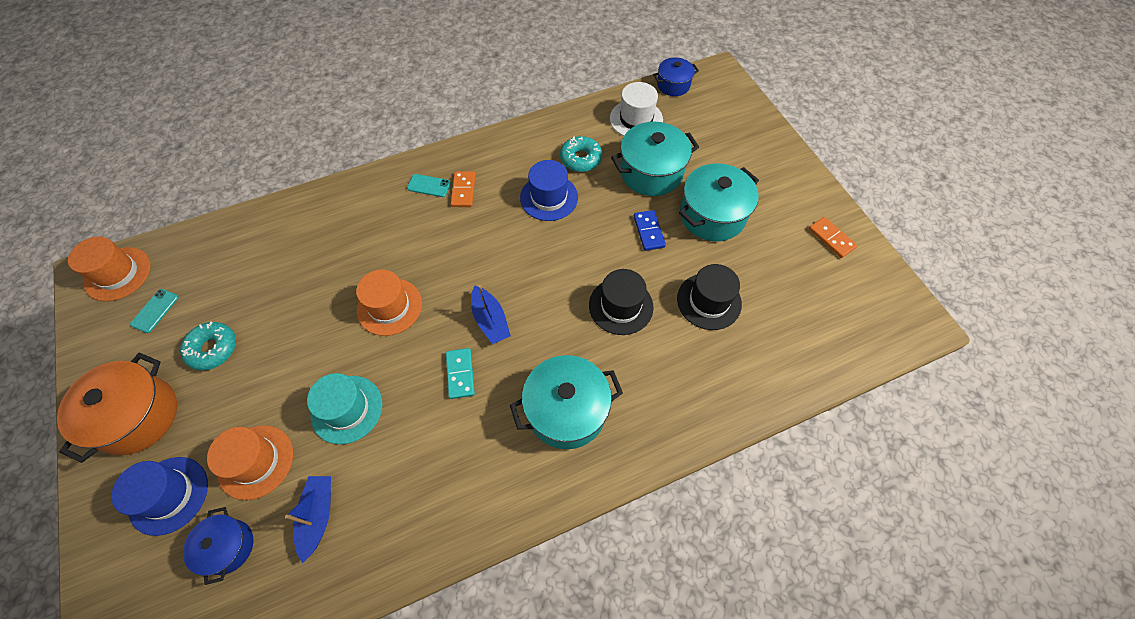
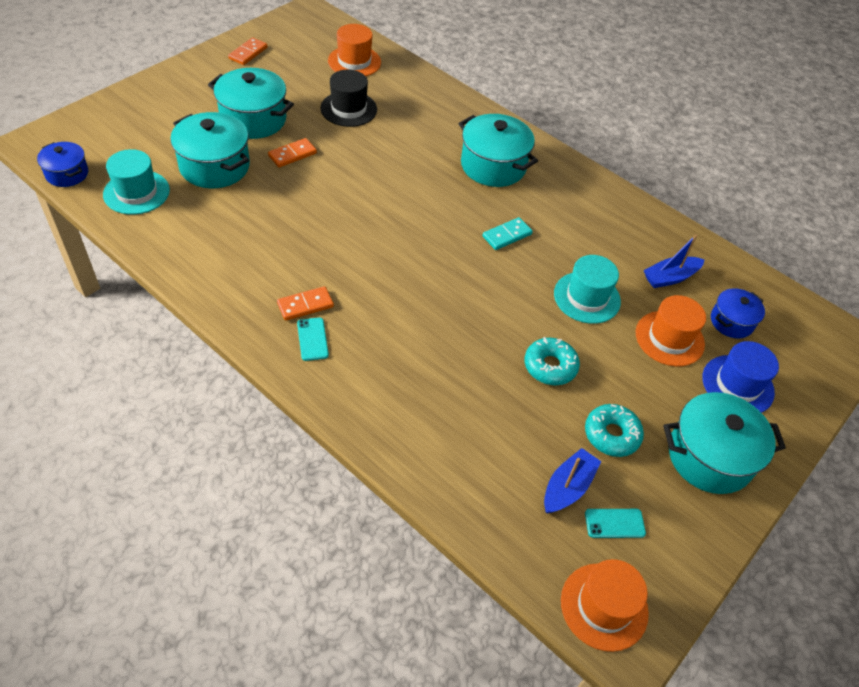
camera: 120 degrees left, 10 degrees down
(137, 416) = (709, 456): orange pot -> turquoise pot
(389, 306) = (477, 310): orange hat -> orange hat (354, 61)
(490, 320) = (446, 232): blue boat -> blue boat (567, 487)
(549, 197) = (283, 232): blue hat -> none
(581, 159) = (216, 222): turquoise donut -> turquoise donut (550, 366)
(621, 306) = (382, 156): black hat -> none
(636, 119) = (136, 192): white hat -> turquoise hat
(648, 231) = (292, 154): blue domino -> orange domino

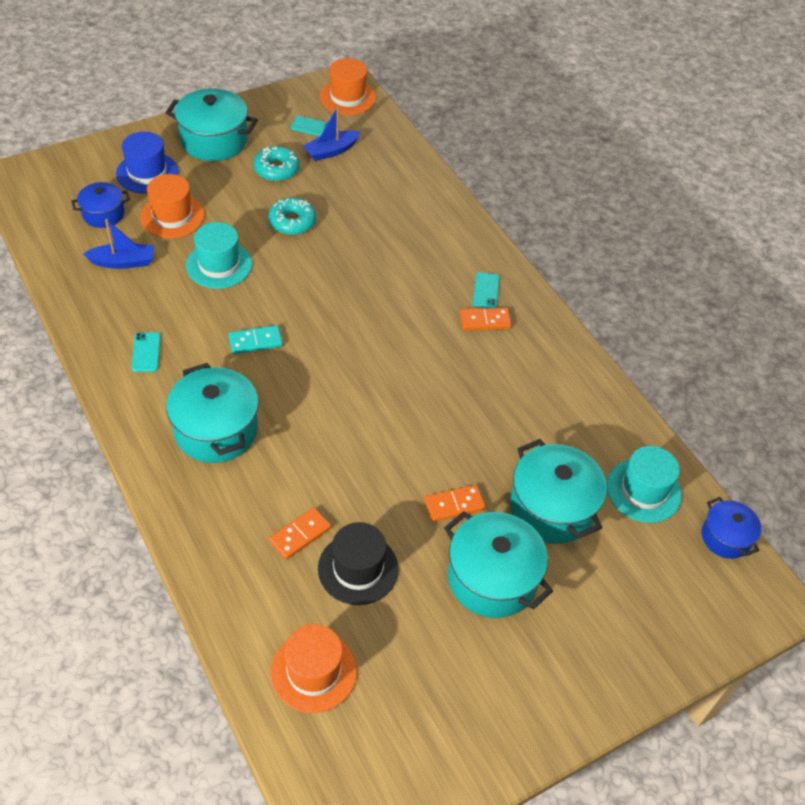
camera: 160 degrees left, 0 degrees up
(248, 53) = (475, 732): orange domino -> orange domino (300, 535)
(586, 207) = (146, 352): none -> turquoise phone

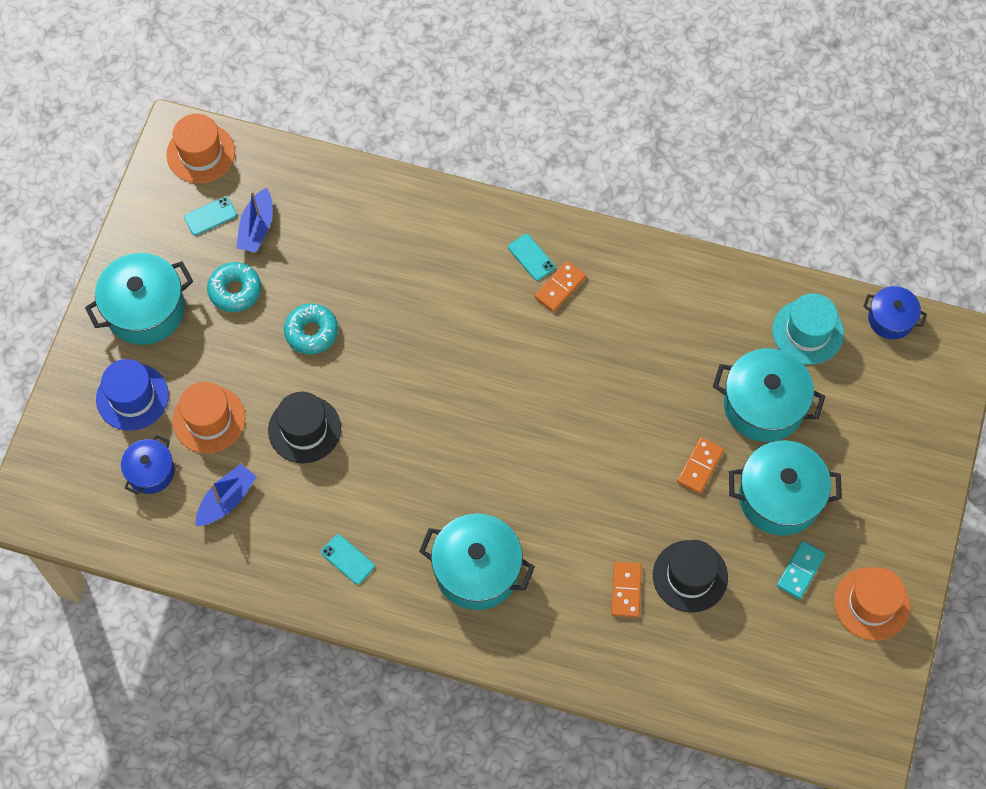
camera: 40 degrees left, 15 degrees up
(219, 265) = (304, 429): turquoise hat -> black hat
(255, 341) = (416, 470): turquoise domino -> turquoise domino (800, 570)
(313, 671) = (740, 672): orange hat -> orange hat (871, 604)

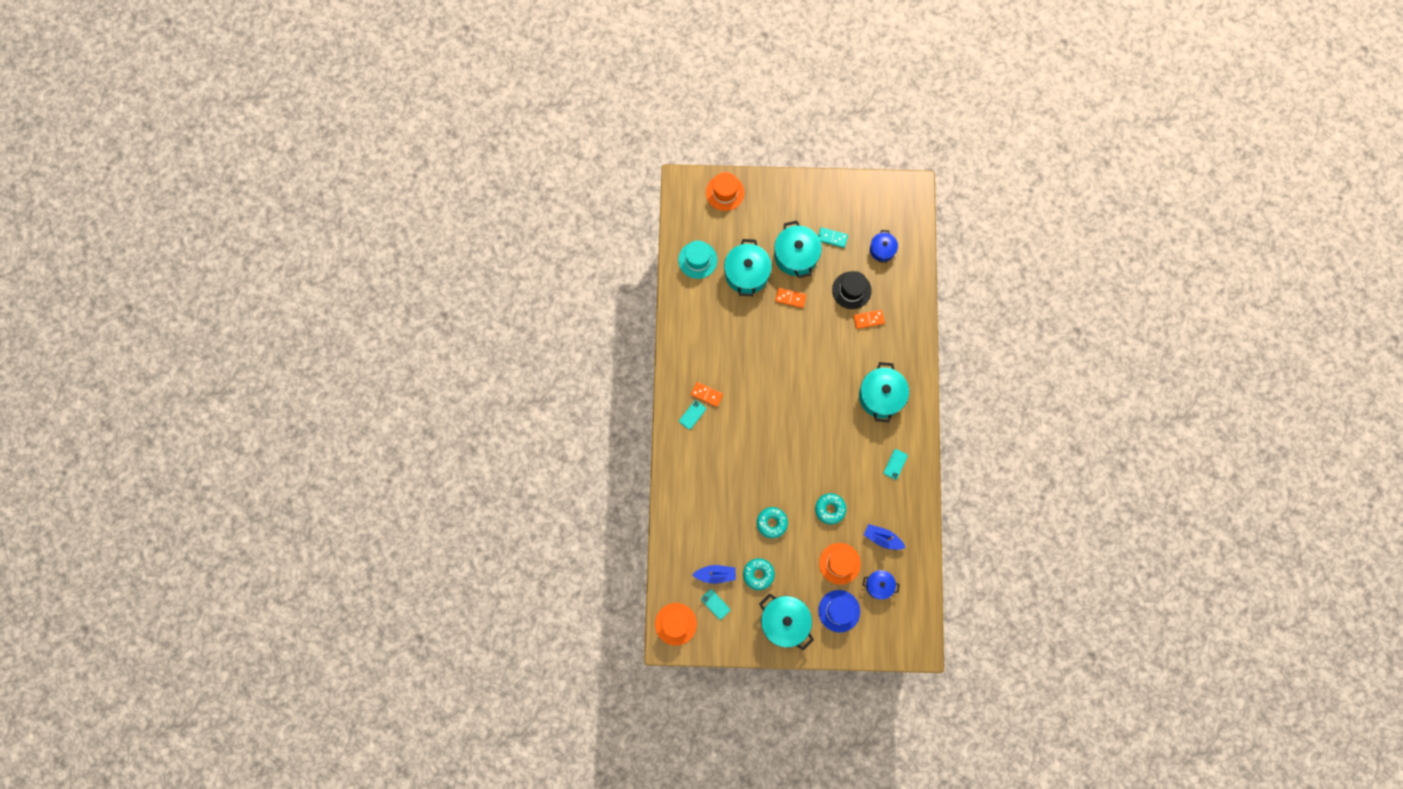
camera: 105 degrees left, 10 degrees up
(304, 429) = (830, 509): black hat -> turquoise donut
(871, 604) = (839, 201): orange hat -> orange hat (725, 192)
(890, 319) = (678, 219): blue pot -> blue pot (882, 250)

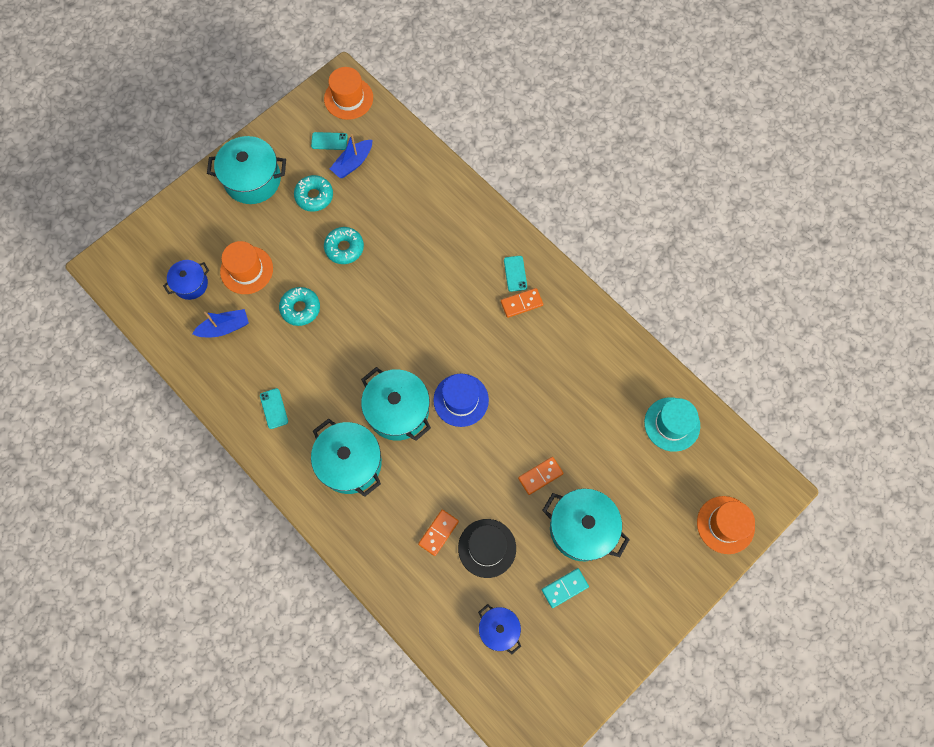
camera: 135 degrees right, 5 degrees down
(746, 273) = (610, 458): turquoise pot -> turquoise pot (398, 411)
(839, 611) = (210, 230): blue hat -> blue hat (461, 400)

